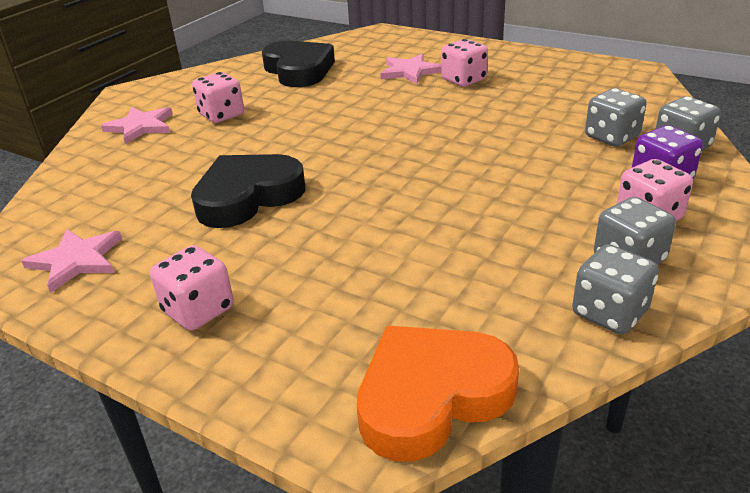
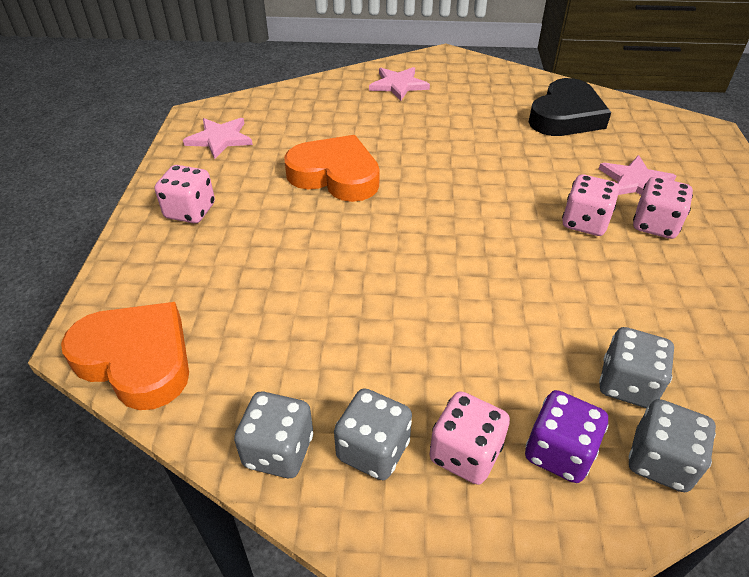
camera: 60 degrees right, 10 degrees up
(222, 115) = (447, 112): pink dice -> pink dice (584, 222)
(247, 197) = (335, 175): black heart -> orange heart

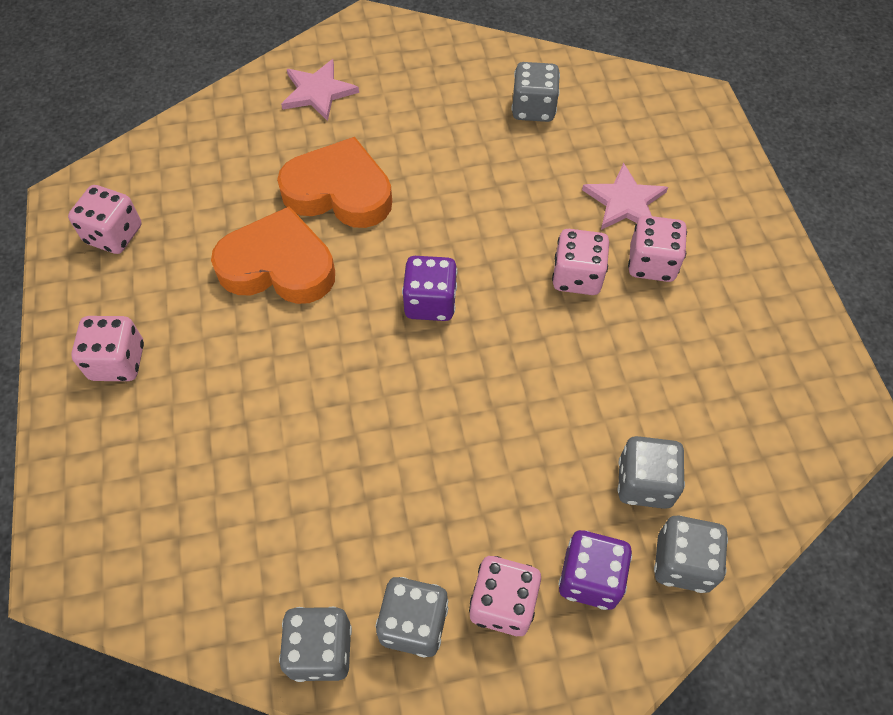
camera: 15 degrees left, 15 degrees up
(137, 359) = (133, 583): orange heart -> orange heart (339, 192)
(220, 139) = (114, 235): pink star -> pink dice
(452, 218) = (430, 302): none -> purple dice
(565, 116) = (533, 108): black heart -> grey dice

